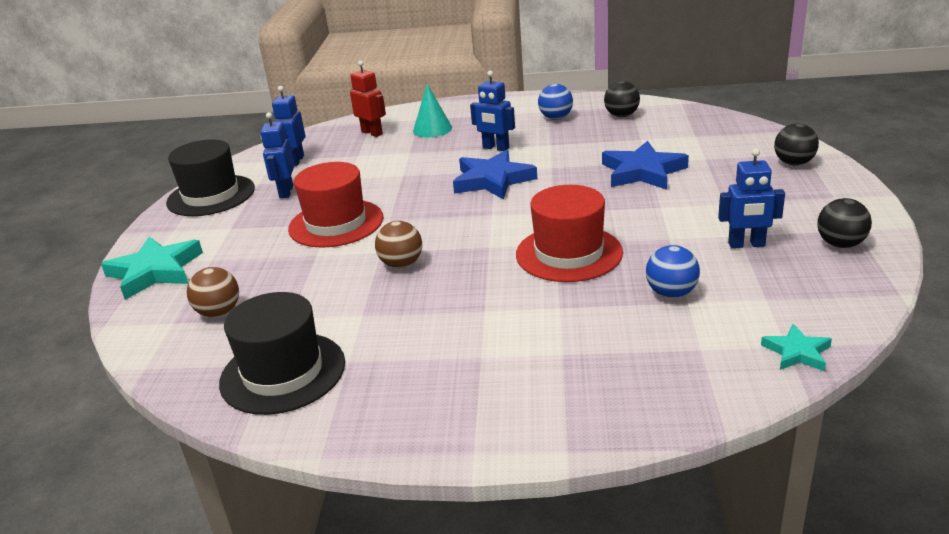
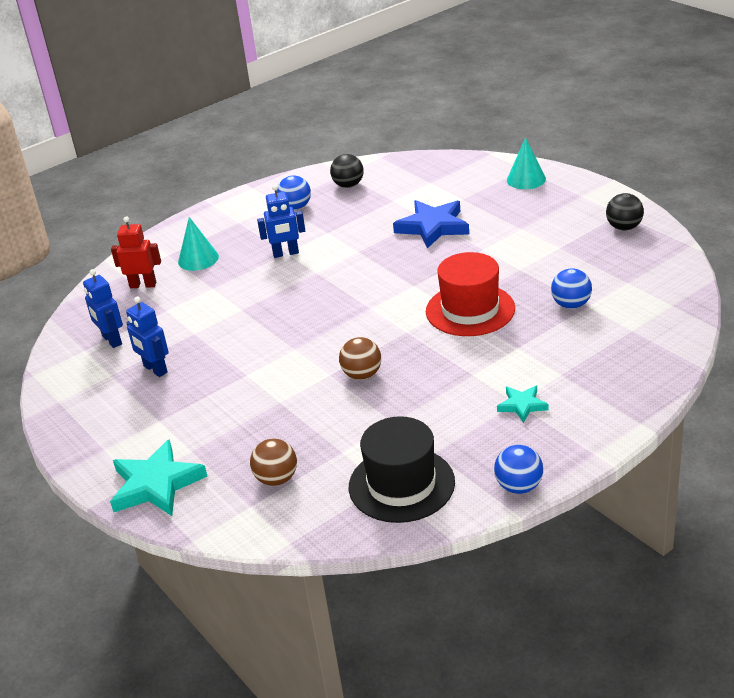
camera: 40 degrees left, 5 degrees up
(211, 195) = (82, 406): black hat -> none
(336, 223) = (252, 372): red hat -> none
(360, 438) = (519, 486): none -> blue ball
(492, 180) = (327, 281): blue star -> none
(746, 244) = (572, 252): blue robot -> none
(793, 163) = (526, 179): black ball -> turquoise cone
(797, 352) = (681, 306): turquoise star -> turquoise star (522, 405)

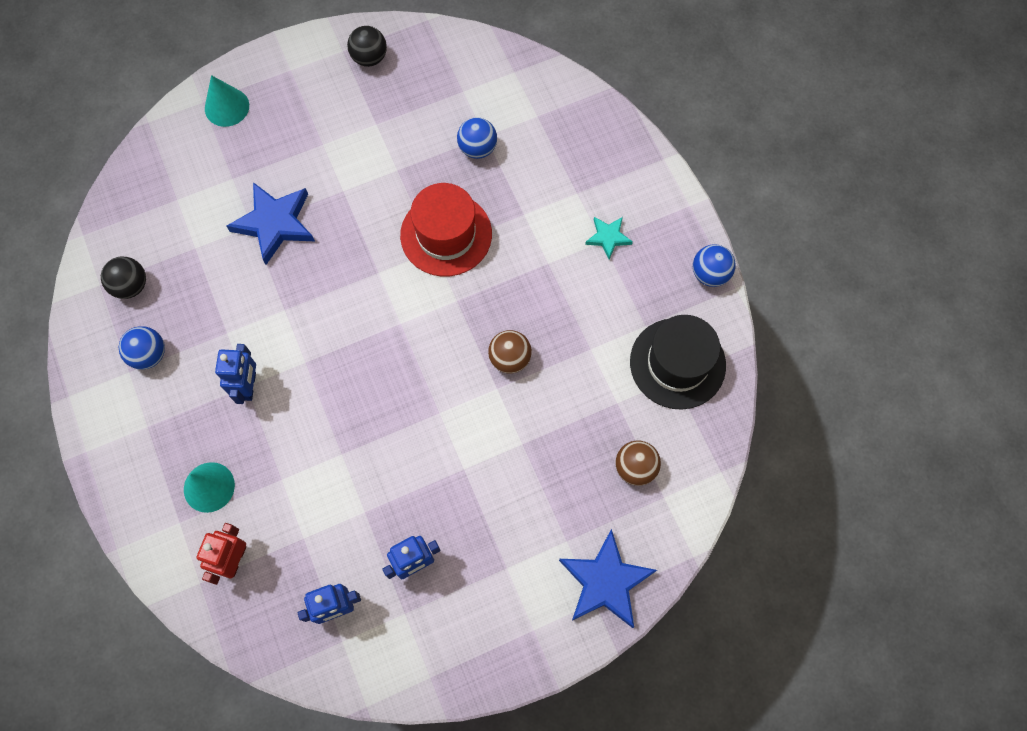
camera: 80 degrees left, 35 degrees up
(156, 484) = (605, 582): turquoise star -> blue star

